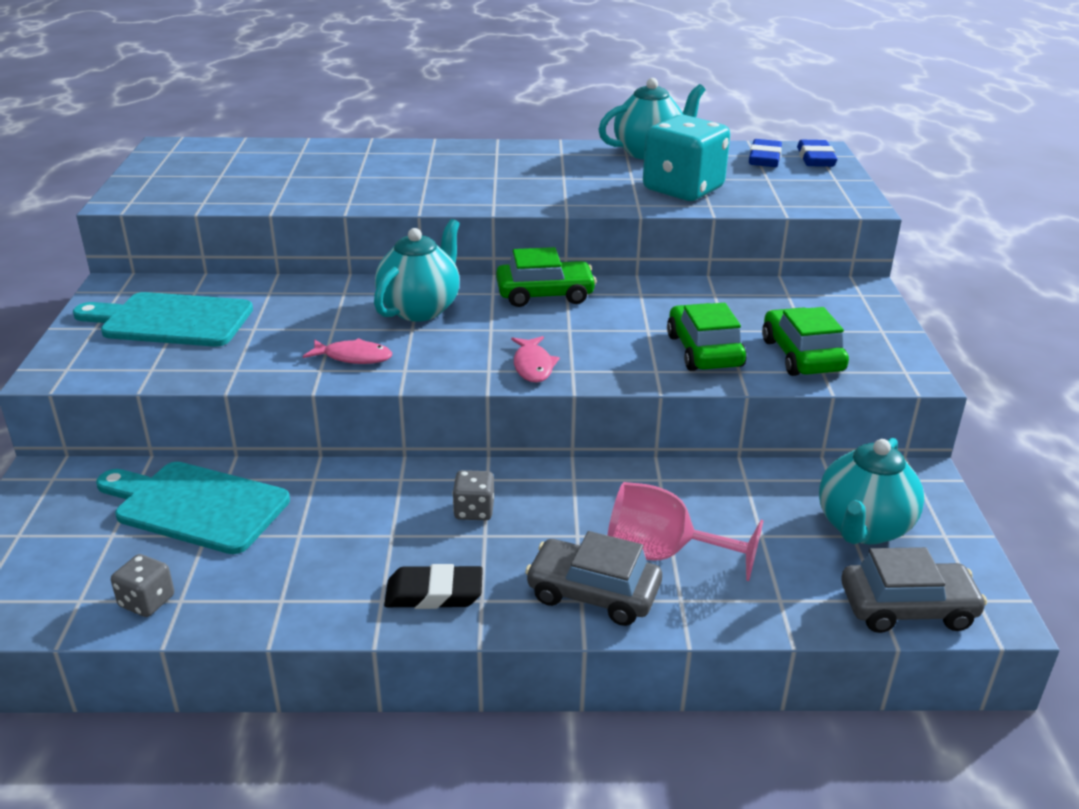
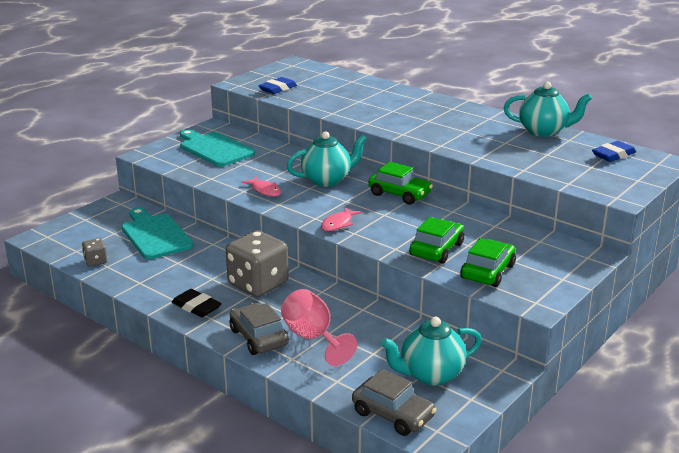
camera: 40 degrees right, 5 degrees down
(474, 510) = (258, 284): grey dice -> grey dice, size x2.19
(683, 189) = (523, 157): turquoise dice -> none
(815, 158) = (649, 164): blue eraser -> blue eraser (277, 89)

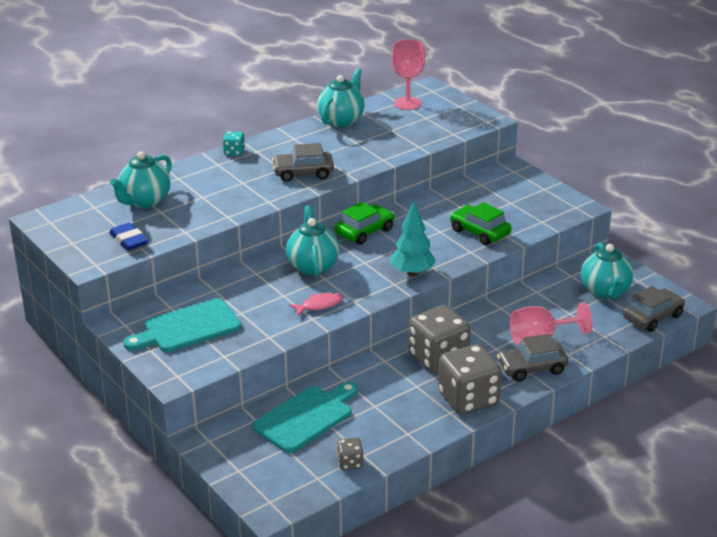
camera: 75 degrees left, 5 degrees up
(155, 235) = (306, 417): turquoise cutting board -> turquoise cutting board turned 150 degrees clockwise
(196, 307) = (468, 399): black eraser -> grey dice
(338, 85) = (145, 201): none -> turquoise teapot
(338, 224) = (412, 273): pink fish -> turquoise tree
(426, 129) = (303, 173): none -> grey car
(443, 101) = (234, 152): none -> turquoise dice
(488, 272) = (525, 217): green car -> none
(613, 155) = (407, 103): blue eraser -> pink goblet

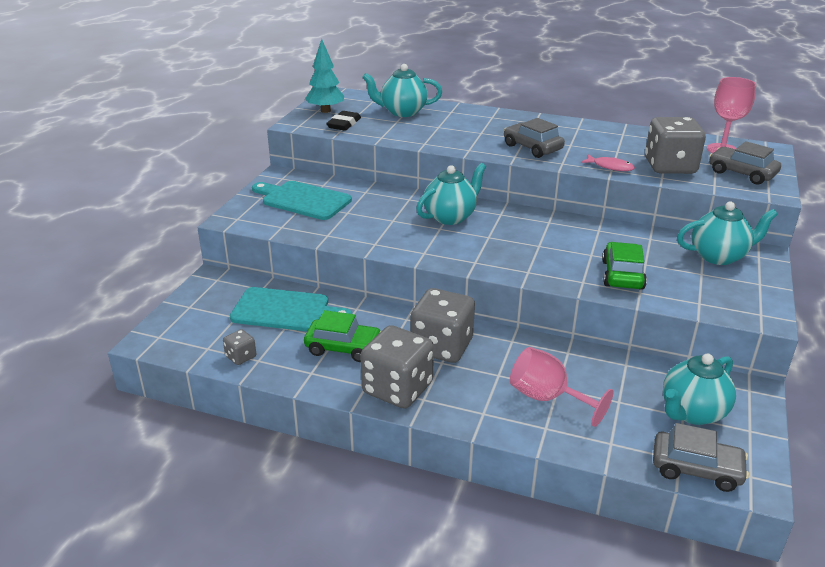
camera: 55 degrees right, 0 degrees up
(129, 240) = (344, 124): blue eraser -> black eraser
(234, 152) = (518, 116): turquoise dice -> none
(319, 305) = (397, 240): pink fish -> pink fish (610, 167)
(341, 120) = (639, 135): turquoise teapot -> turquoise teapot (719, 256)
(364, 231) = (534, 220): green car -> green car (343, 347)
(407, 135) = (670, 167): none -> grey dice
(412, 273) = (504, 264): turquoise tree -> turquoise tree (325, 111)
(532, 368) = (492, 411): grey car -> grey car (741, 173)

